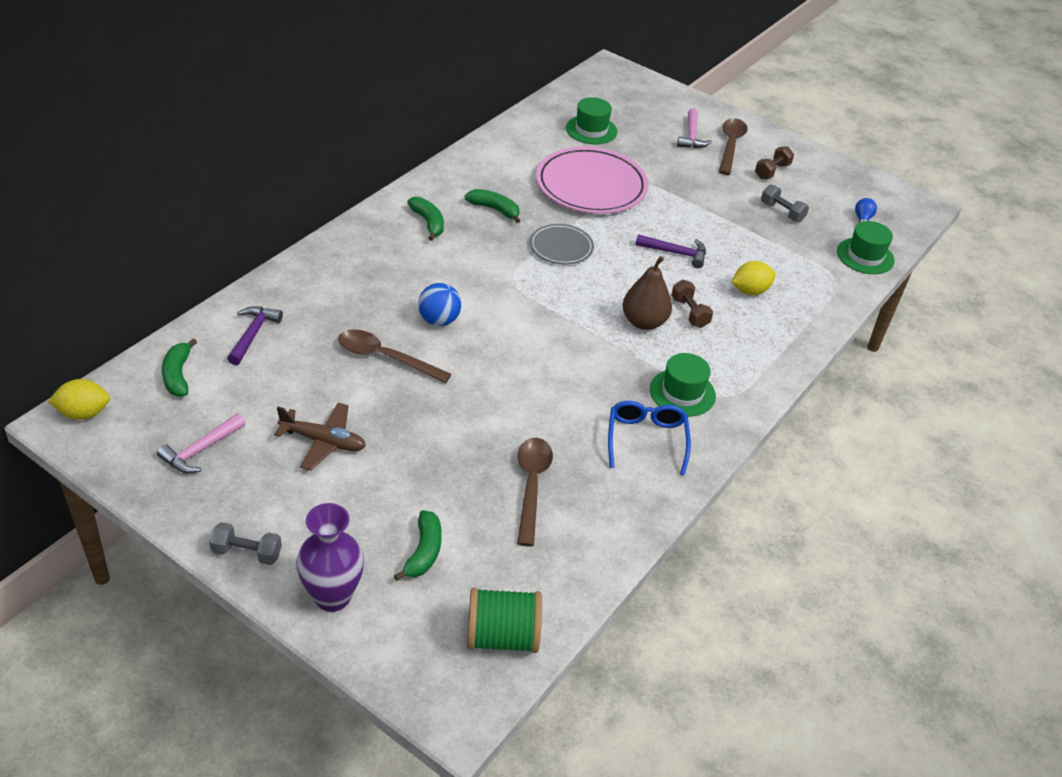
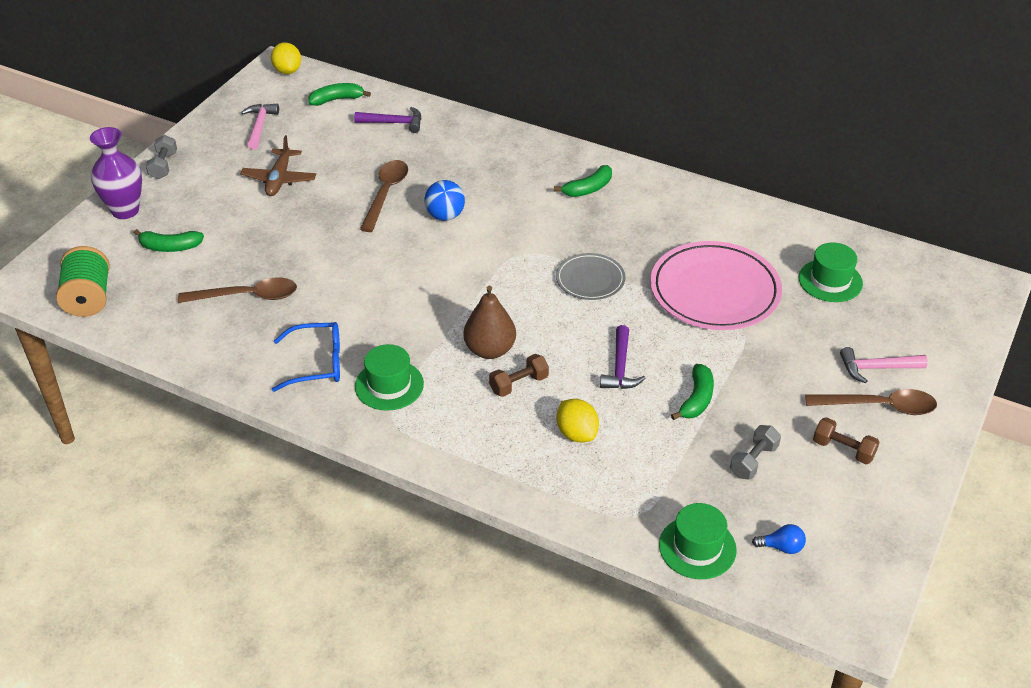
camera: 85 degrees right, 0 degrees up
(200, 450) = (260, 126): pink hammer -> pink hammer turned 60 degrees clockwise
(494, 209) = (632, 227): green banana -> green banana (697, 399)

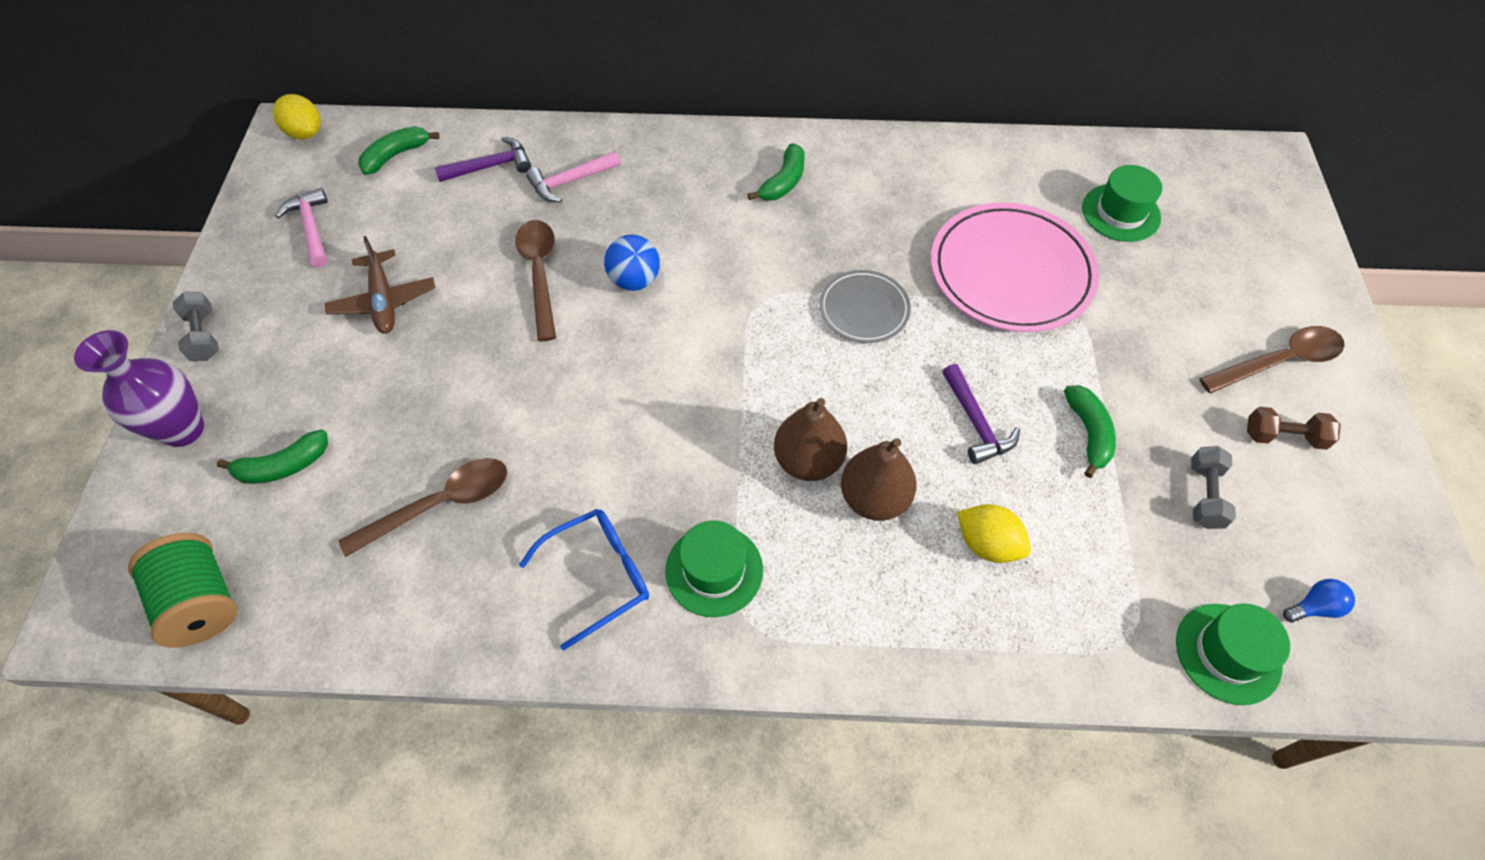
camera: 25 degrees left, 15 degrees up
(519, 384) = (874, 498): brown dumbbell -> brown pear
(876, 368) = (1242, 311): pink hammer -> pink hammer (570, 181)

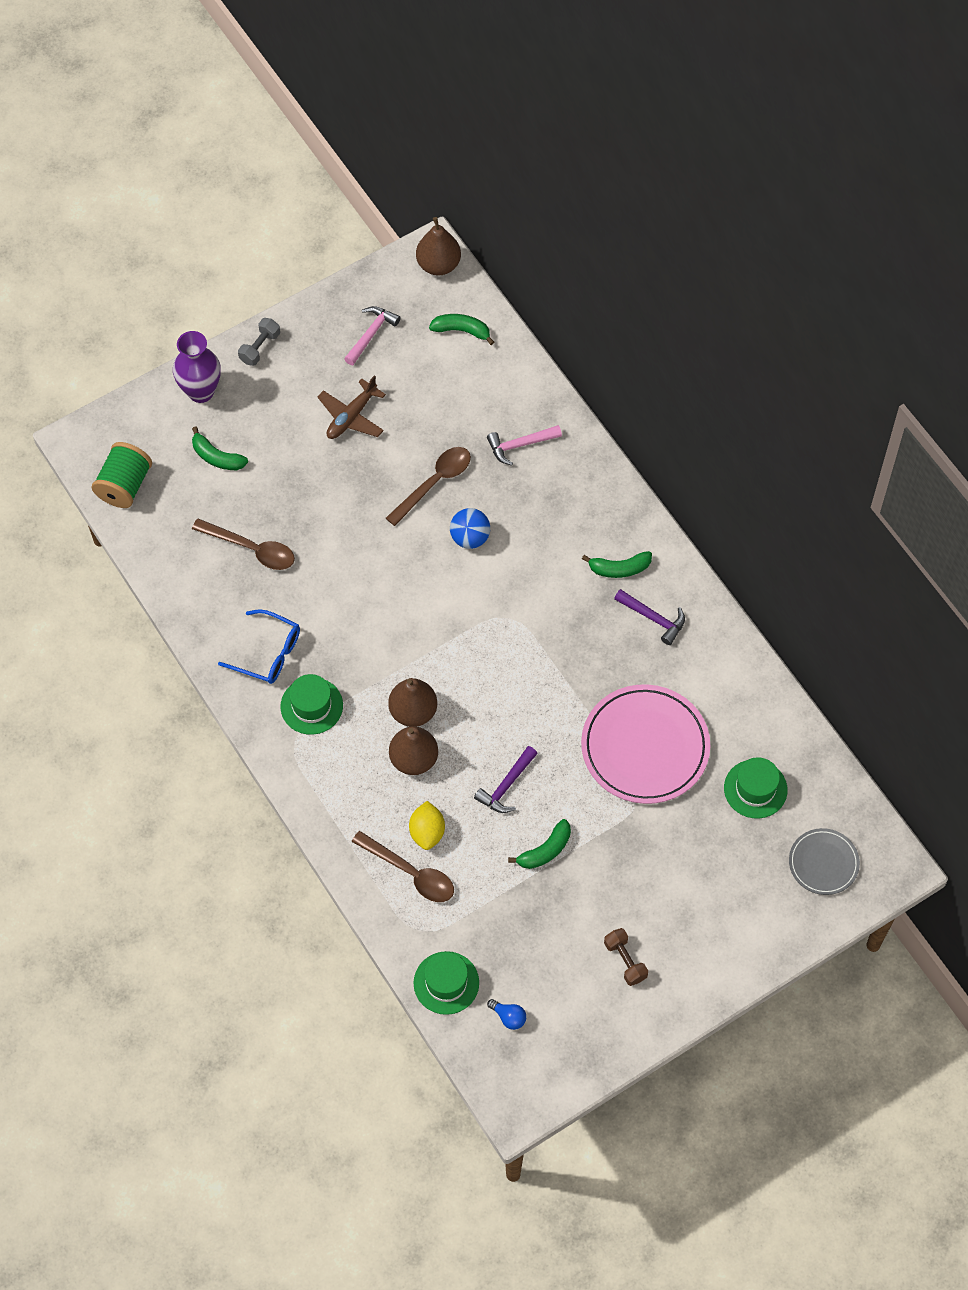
camera: 55 degrees right, 5 degrees up
(305, 133) = (438, 264): yellow lemon -> brown pear
(491, 166) = (496, 391): purple hammer -> purple hammer (653, 618)
(570, 181) = (520, 445): pink hammer -> pink hammer turned 45 degrees counterclockwise
(864, 309) = (547, 678): grey plate -> grey plate (823, 863)
(1204, 495) = (546, 932): grey dumbbell -> none
(1279, 361) = (688, 937): brown spoon -> brown spoon (410, 873)

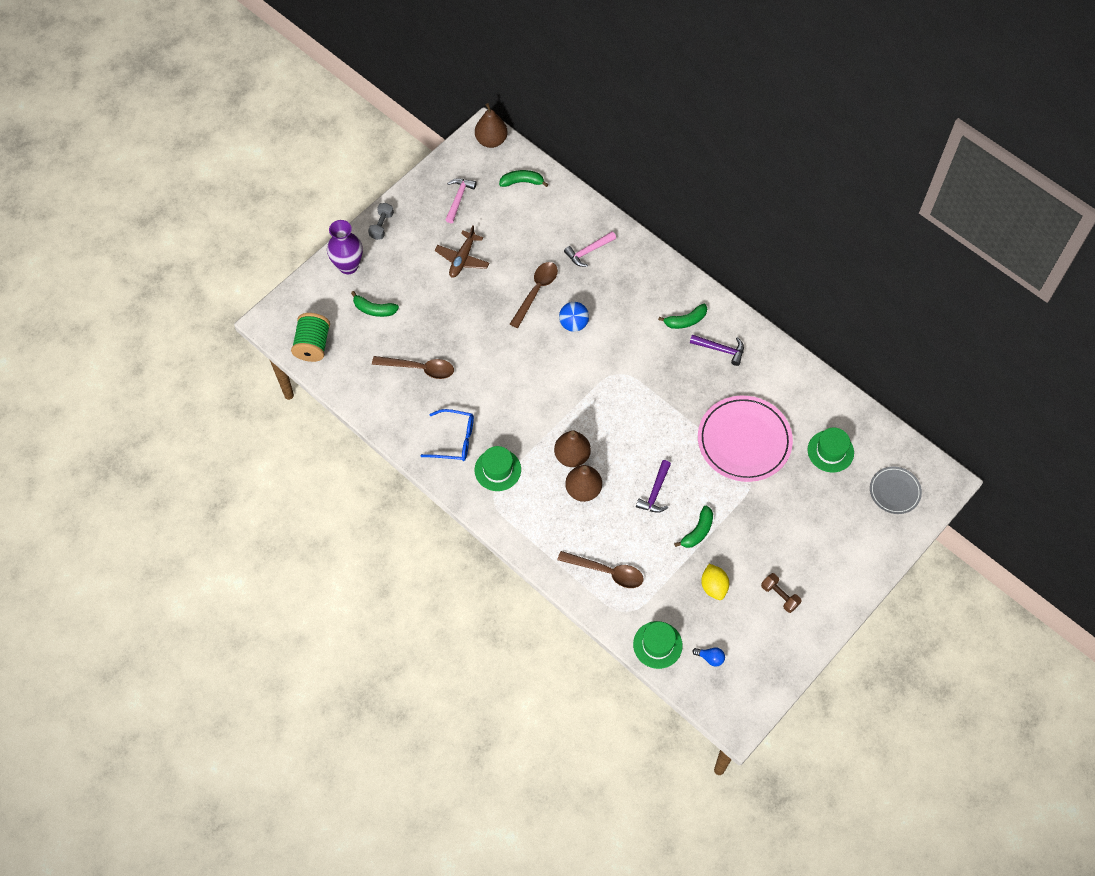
camera: 15 degrees left, 0 degrees up
(427, 832) = (609, 539): yellow lemon -> yellow lemon (713, 586)

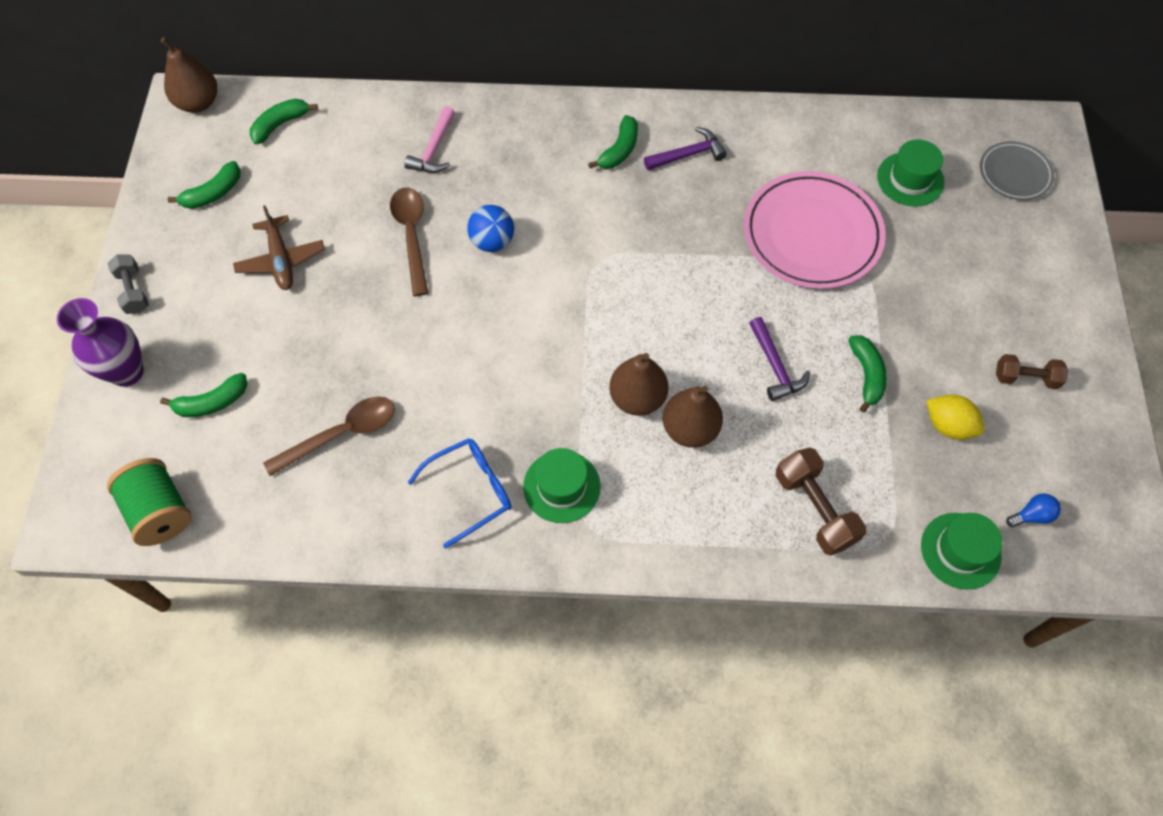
camera: 40 degrees left, 0 degrees up
(458, 198) = (213, 193): pink hammer -> green banana
(606, 572) = (814, 509): brown spoon -> brown dumbbell

